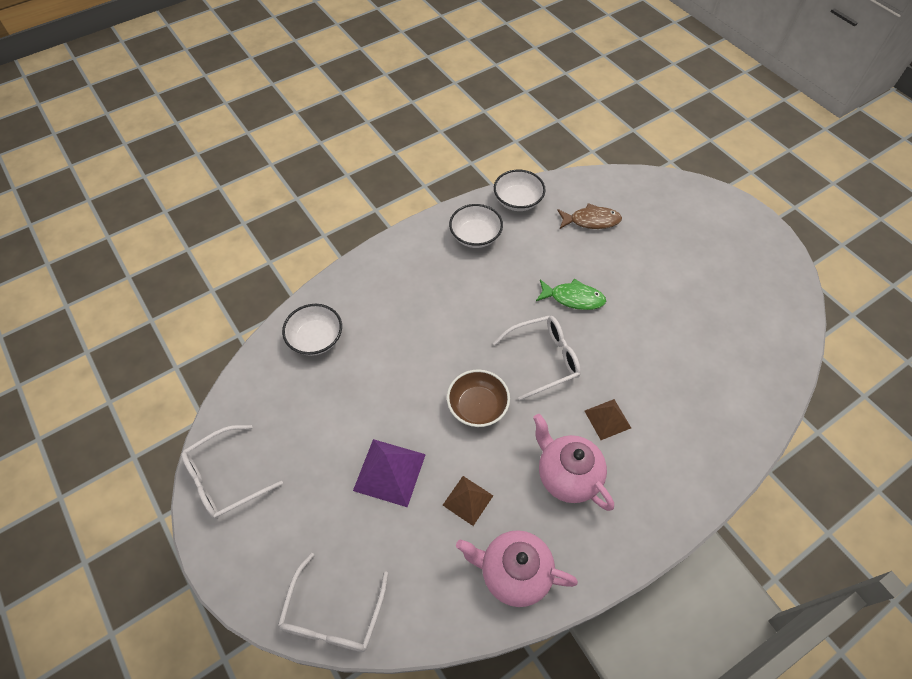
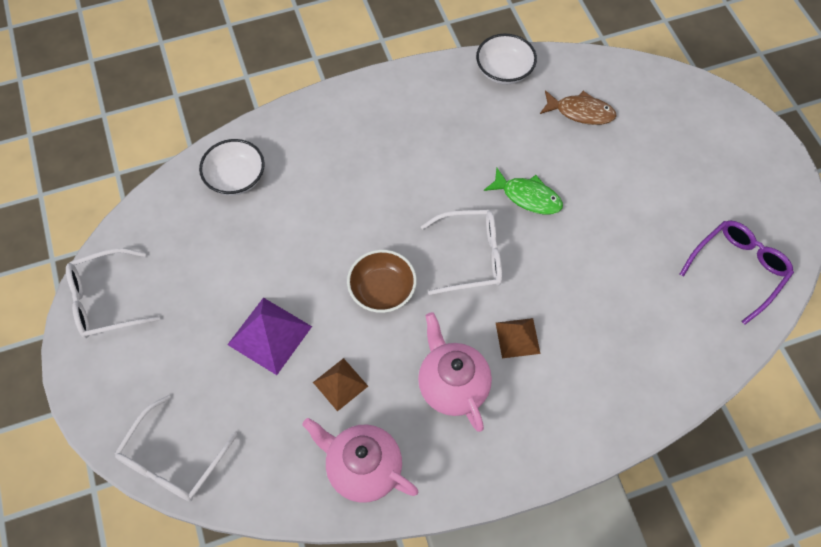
camera: 15 degrees right, 5 degrees up
(475, 236) = (442, 102): white bowl -> none
(762, 318) = (738, 269): none -> purple glasses

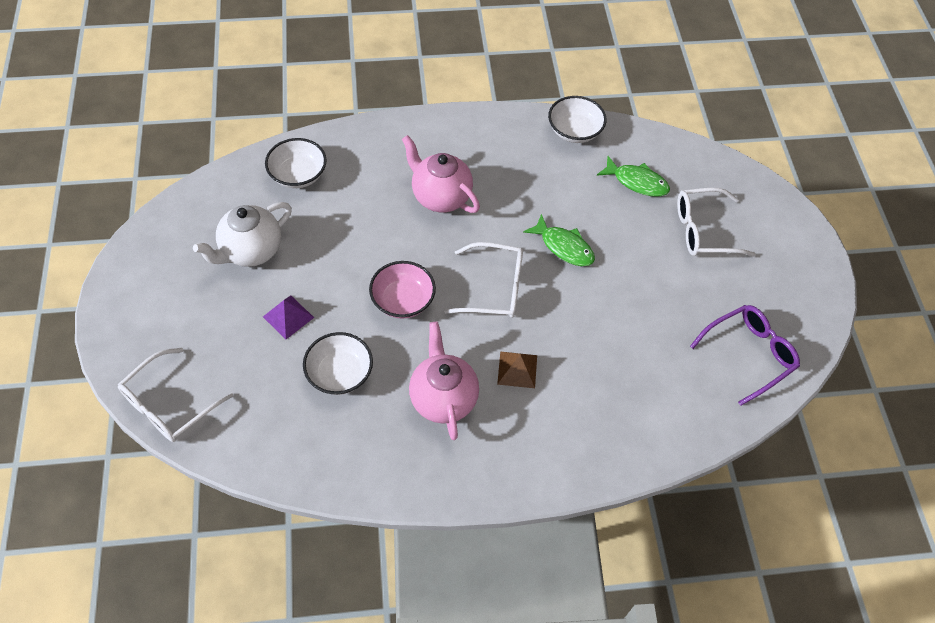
camera: 10 degrees right, 5 degrees down
(105, 300) = (151, 255): white glasses -> white glasses (703, 230)
(210, 272) = (251, 251): none -> white teapot
(270, 335) = (288, 317): purple pyramid -> purple pyramid, size x0.63
(340, 384) = (340, 373): brown pyramid -> white bowl
(363, 468) = (339, 452): pink teapot -> pink teapot (440, 197)
(382, 290) = (403, 300): brown bowl -> pink bowl
(580, 112) = (637, 182): brown fish -> green fish

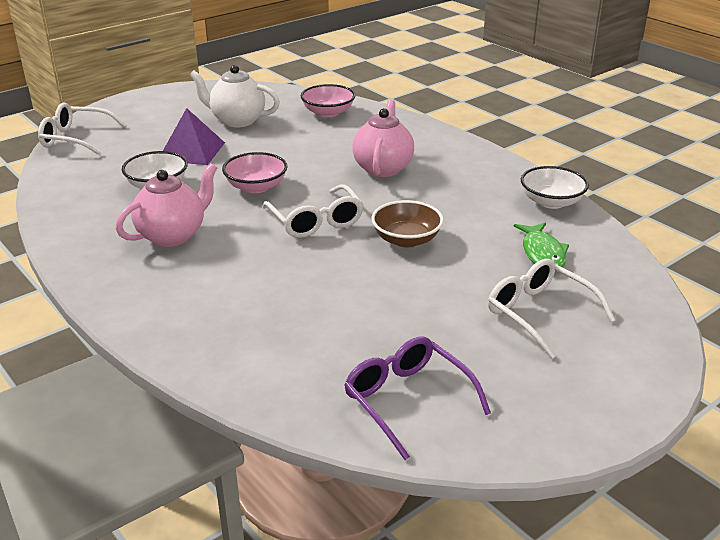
camera: 60 degrees right, 25 degrees down
(288, 317) = (191, 151): purple pyramid -> purple pyramid, size x1.58
(298, 175) = (328, 113): white bowl -> pink bowl
(517, 369) = (238, 260): brown pyramid -> none
(564, 247) = (406, 239): green fish -> brown bowl
(749, 354) = (407, 400): purple glasses -> purple glasses turned 150 degrees counterclockwise

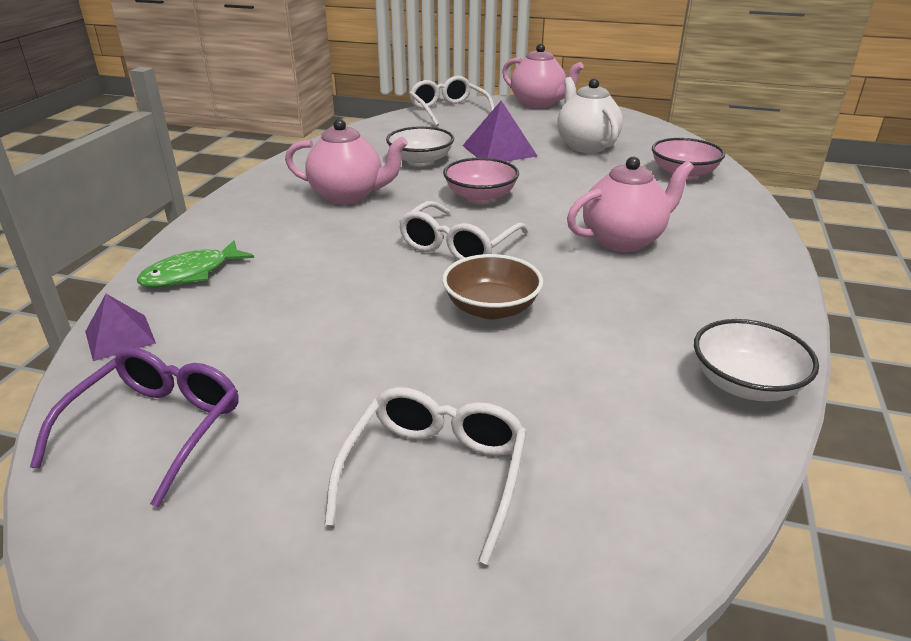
camera: 55 degrees right, 0 degrees up
(132, 103) = (538, 104): none -> pink teapot
(270, 395) = (120, 337): none -> purple pyramid
(542, 253) = (595, 423): green fish -> green fish (191, 273)

